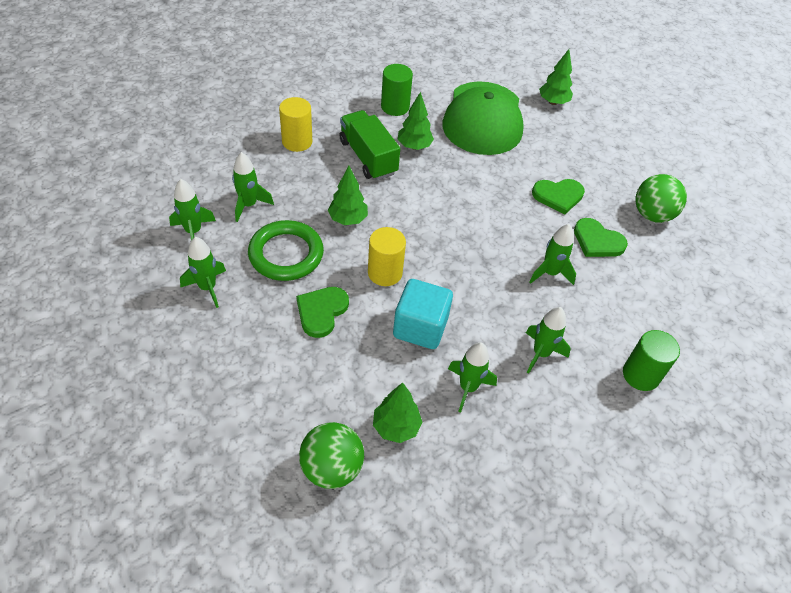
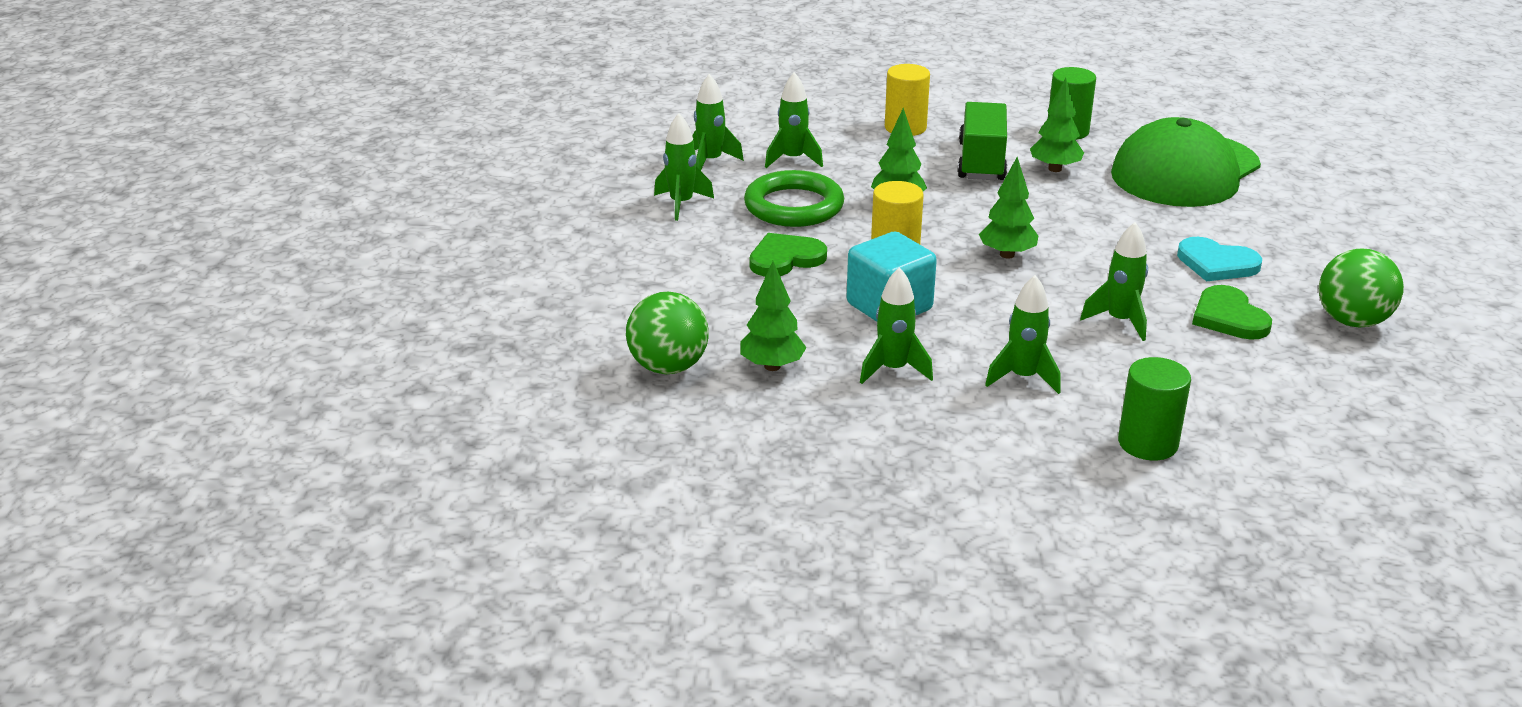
camera: 40 degrees right, 20 degrees down
(553, 102) = (1316, 183): green tree -> green tree (1007, 254)
(558, 196) = (1216, 263): green heart -> turquoise heart

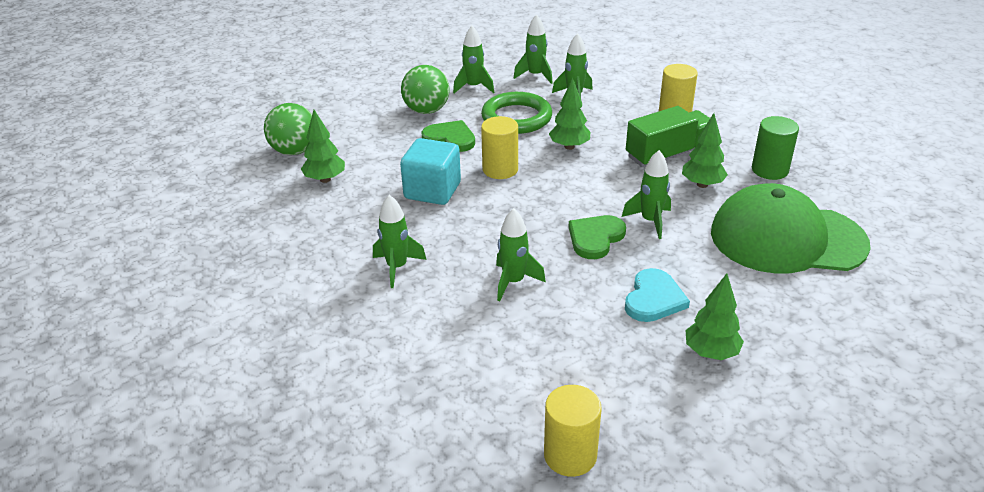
camera: 55 degrees right, 5 degrees up
(893, 370) = (360, 218): green rocket -> green rocket (650, 221)
(1007, 254) = (551, 208): green tree -> green tree (711, 353)
(1147, 443) = (361, 345): green cylinder -> none
(1216, 263) = (654, 299): turquoise heart -> turquoise heart turned 150 degrees counterclockwise
(1229, 317) = (576, 329): green heart -> green heart (595, 238)
(1352, 321) = (645, 396): green ball -> green ball (426, 110)
(1405, 385) = (570, 455): none -> yellow cylinder

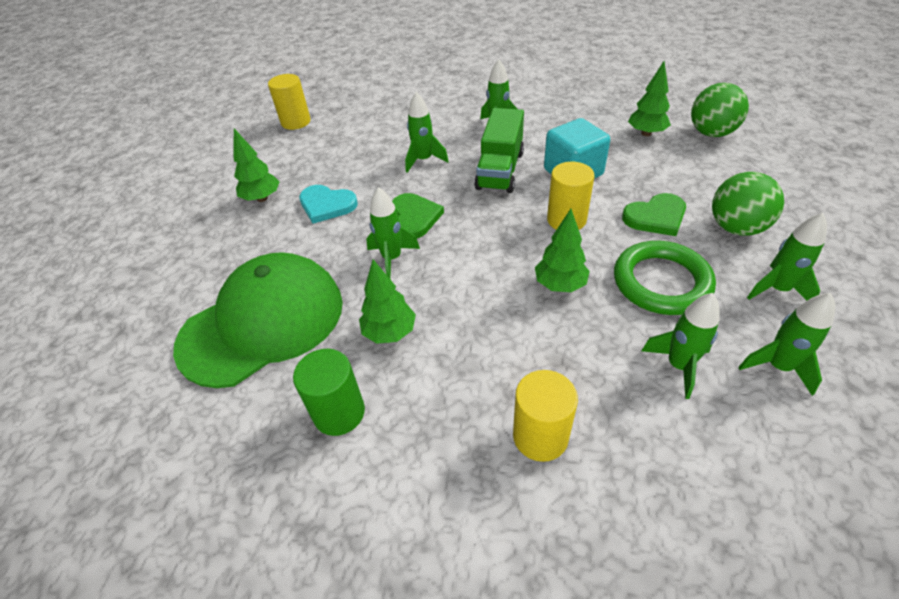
camera: 135 degrees right, 10 degrees up
(654, 299) = (327, 205): turquoise heart -> turquoise heart turned 45 degrees counterclockwise
(669, 155) = (462, 350): green truck -> green truck (500, 170)

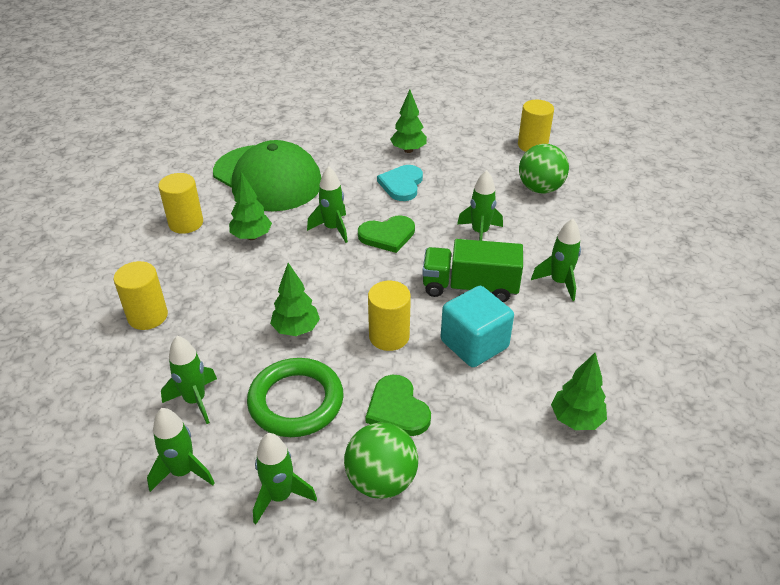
camera: 80 degrees right, 5 degrees down
(339, 413) = (186, 223): green cylinder -> yellow cylinder
(711, 133) = (594, 494): green ball -> green ball (540, 189)

